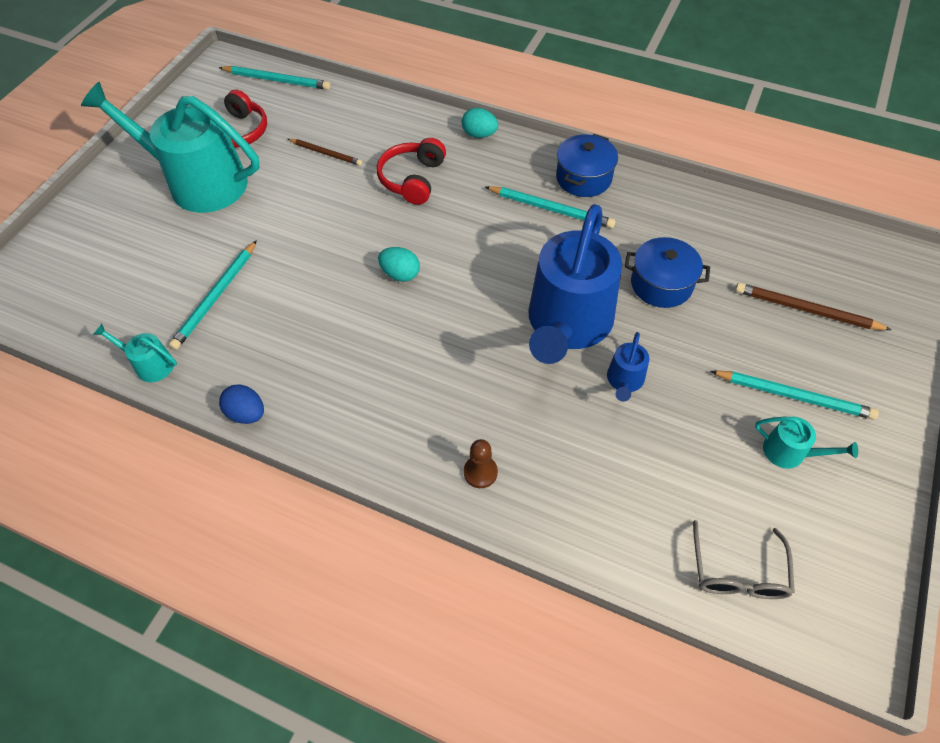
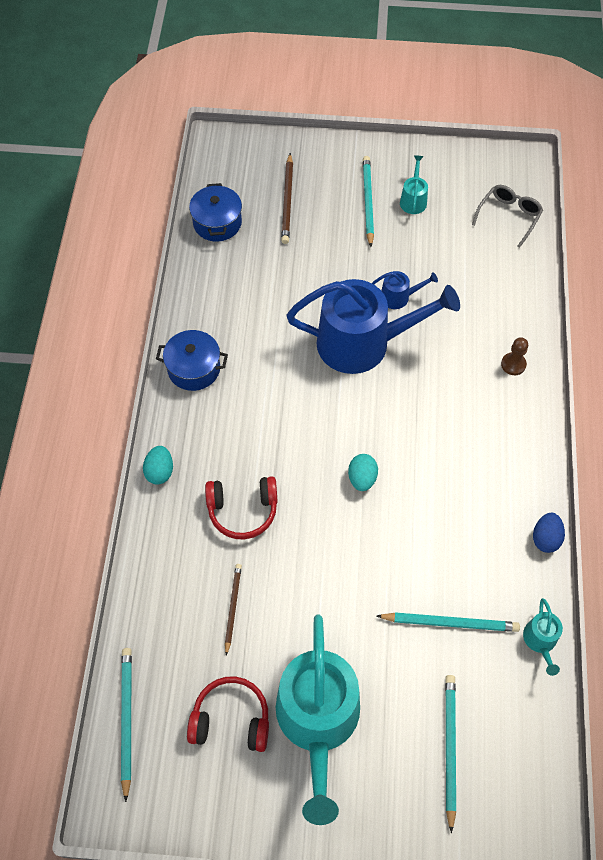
camera: 110 degrees left, 5 degrees up
(551, 209) = (242, 384): turquoise pencil -> turquoise pencil (449, 748)
(661, 284) = (298, 290): blue pot -> blue pot (217, 223)
(738, 572) = (509, 216): grey glasses -> grey glasses turned 45 degrees counterclockwise

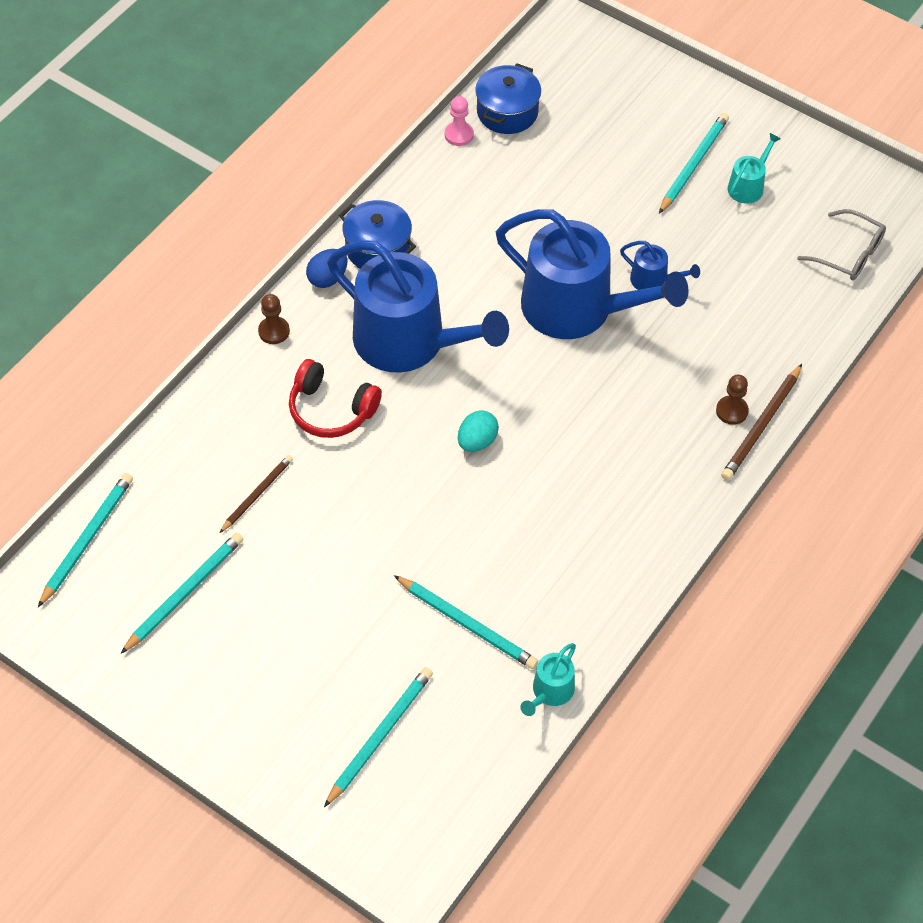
camera: 30 degrees right, 5 degrees down
(160, 471) = (274, 331): turquoise egg -> brown pawn
(194, 255) = (459, 135): none -> pink pawn
(231, 720) = (184, 593): red headphones -> turquoise pencil
(263, 428) = (409, 342): none -> blue watering can
(287, 201) = (602, 123): brown pencil -> brown pencil (762, 425)
(318, 720) = (267, 639): turquoise watering can -> none
(509, 216) = (849, 254): grey glasses -> grey glasses turned 60 degrees clockwise
(545, 538) = (632, 599): blue egg -> blue egg (328, 278)

